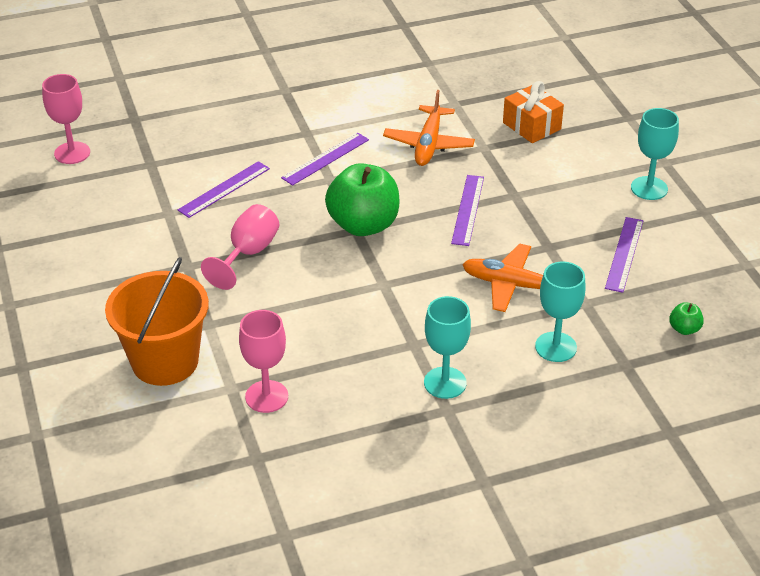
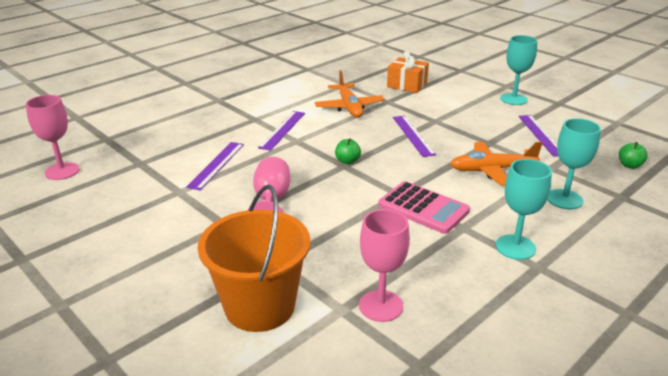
camera: 25 degrees left, 10 degrees down
(363, 225) = (347, 161): green apple -> green apple, size x0.42
(393, 309) = (423, 208): none -> pink calculator

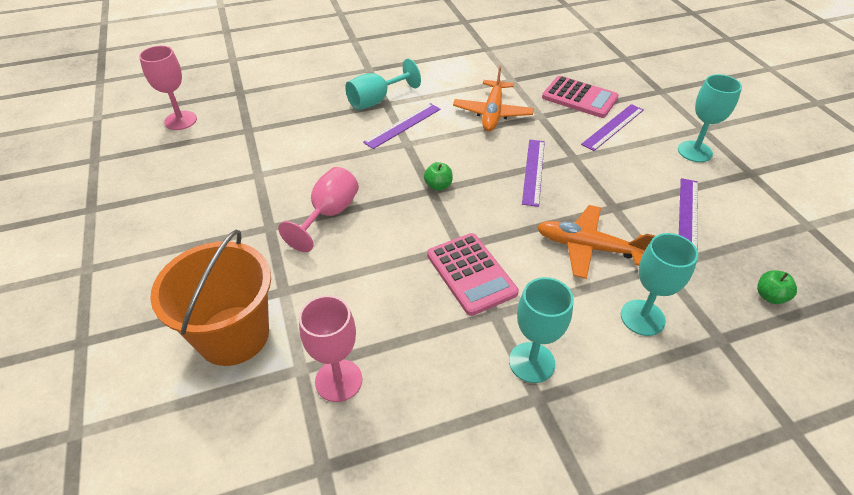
camera: 25 degrees right, 15 degrees up
(216, 165) = (311, 152): purple ruler -> purple ruler (613, 127)
(244, 119) = (376, 101): none -> turquoise goblet
(407, 85) = (579, 98): orange gift -> pink calculator

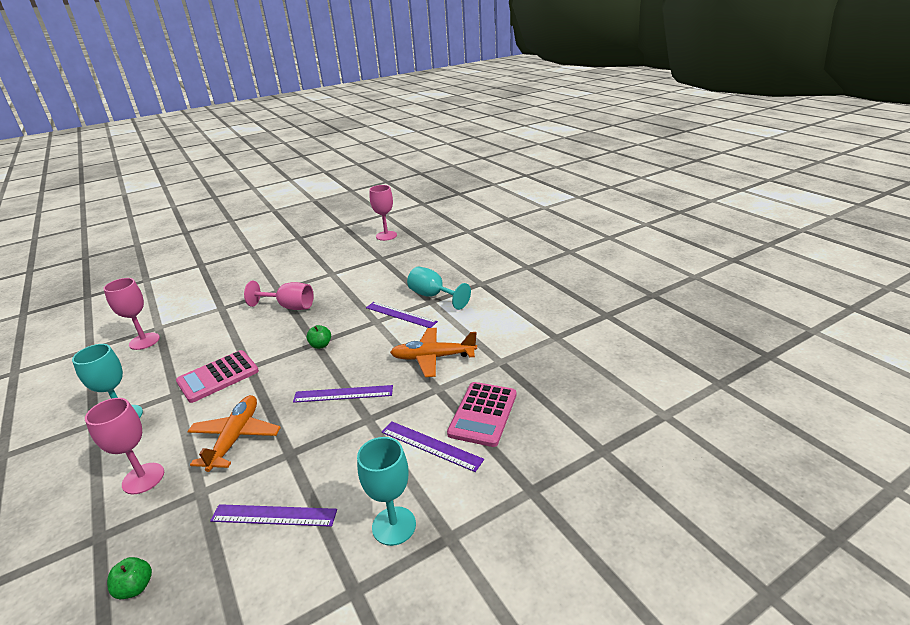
camera: 80 degrees right, 15 degrees down
(233, 335) = (191, 301): orange bucket -> none
(642, 317) = (143, 478): turquoise goblet -> pink goblet

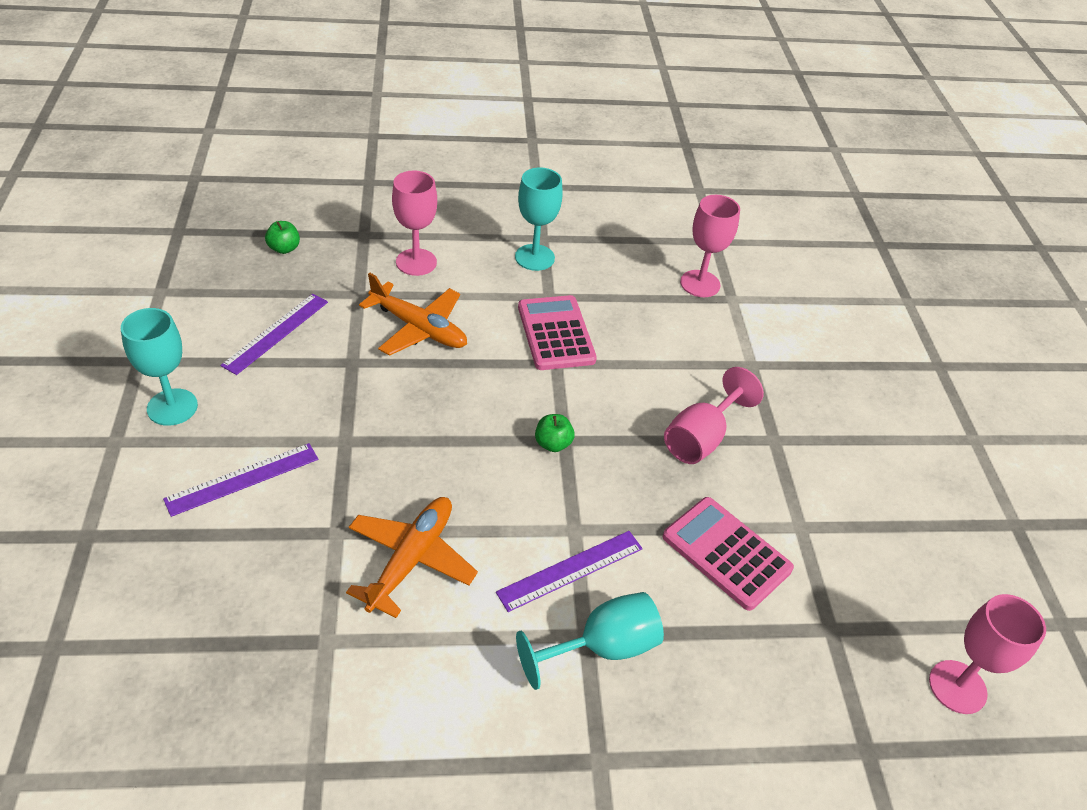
camera: 110 degrees right, 15 degrees up
(343, 394) = (416, 433): purple ruler -> none
(483, 414) = (240, 556): pink calculator -> pink calculator (726, 553)

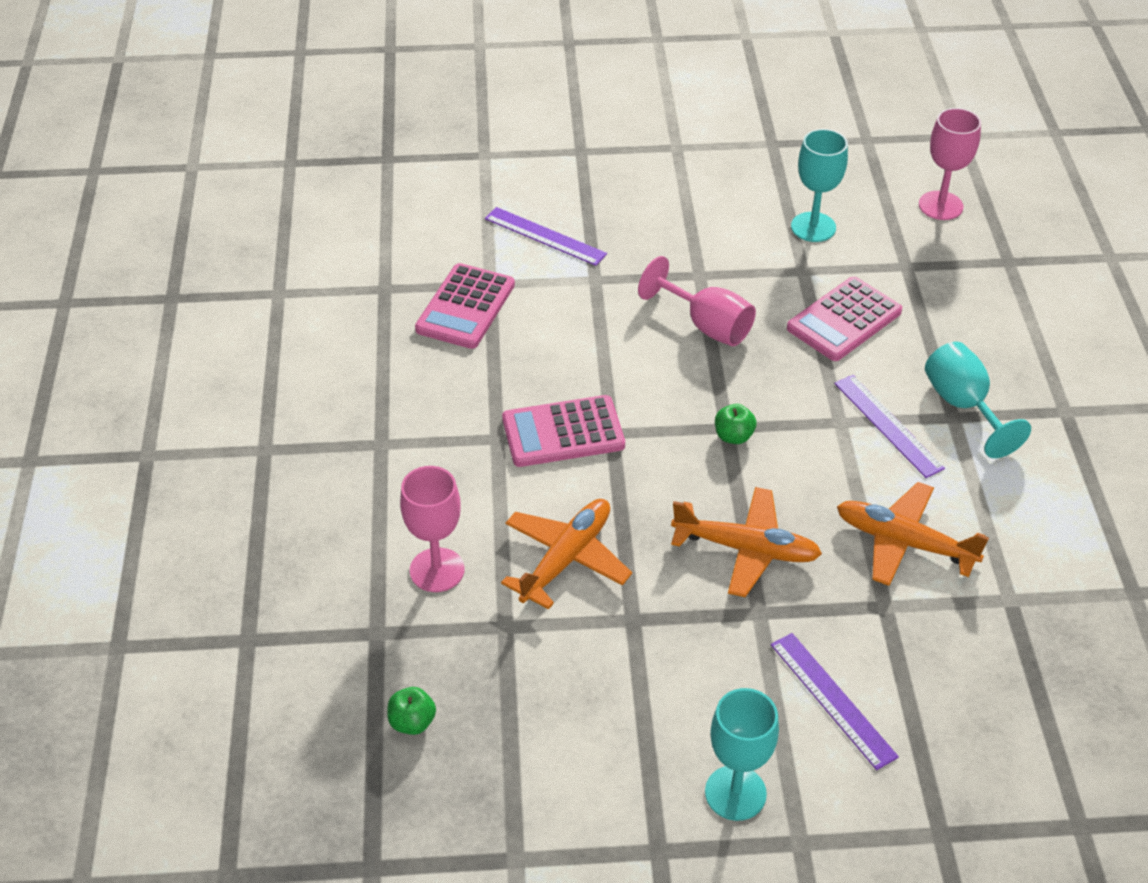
camera: 85 degrees left, 0 degrees up
(276, 333) = (589, 705): purple ruler -> purple ruler (545, 236)
(416, 439) = (746, 549): none -> orange plane
(534, 257) = (422, 451): turquoise goblet -> turquoise goblet (813, 227)
(700, 284) = (465, 307): pink goblet -> pink calculator

